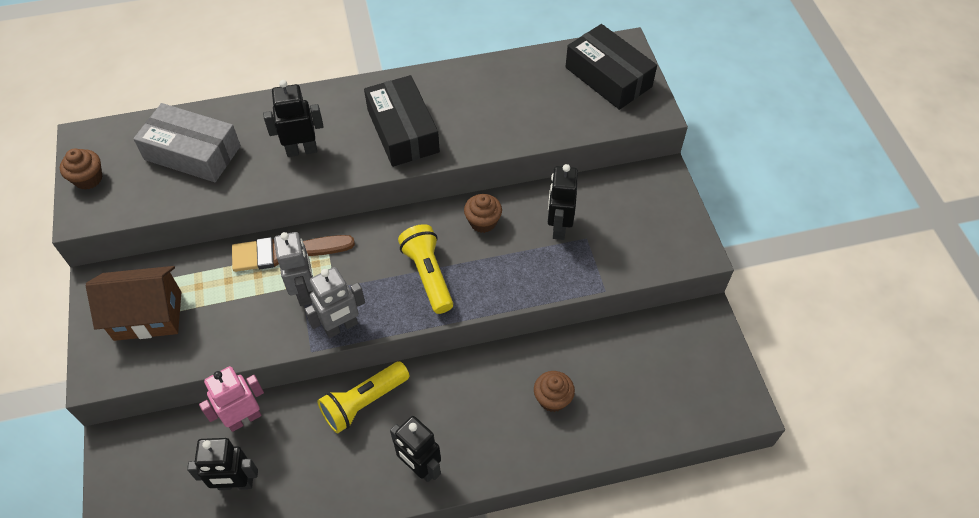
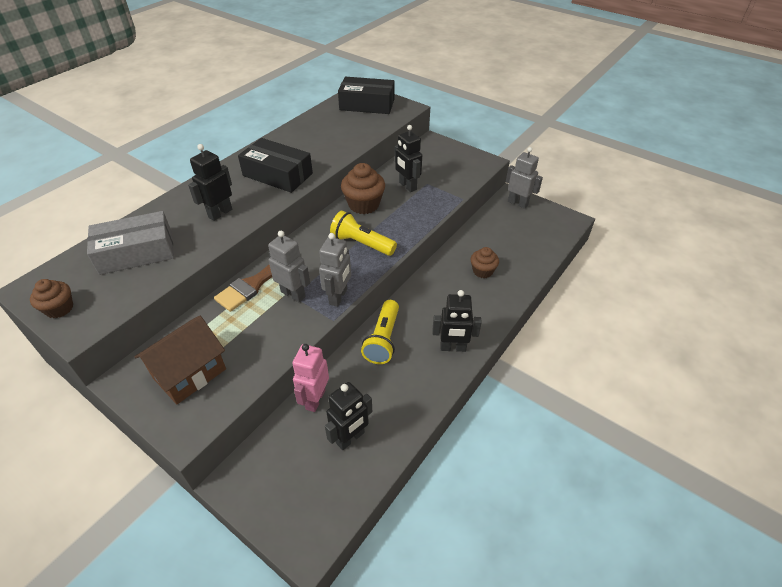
camera: 40 degrees left, 10 degrees down
(483, 222) = (364, 204): brown cupcake -> brown cupcake, size x1.61
(703, 335) = (518, 203): none -> grey robot

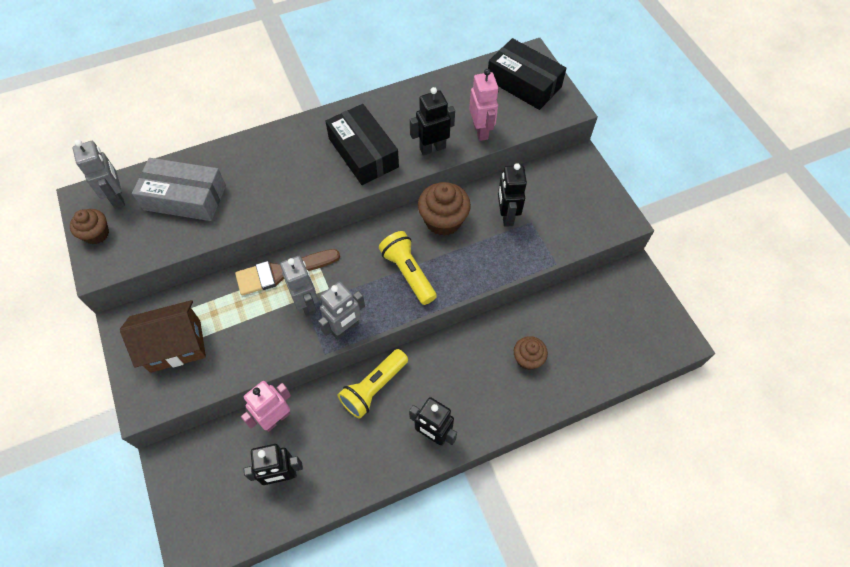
camera: 30 degrees right, 15 degrees up
(220, 213) = (280, 182): black robot -> black robot (432, 148)
(358, 136) = (481, 131): none -> pink robot
(518, 203) = (635, 286): grey robot -> grey robot (118, 197)

